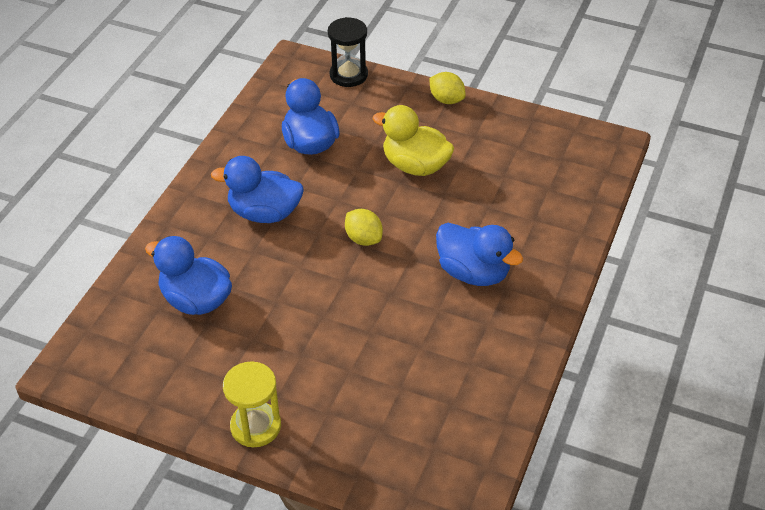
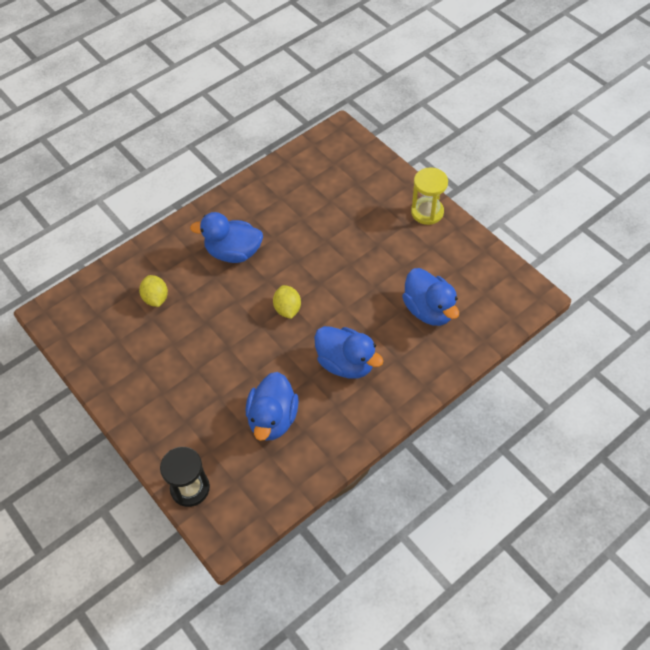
camera: 150 degrees left, 10 degrees up
(415, 166) = (207, 357): yellow duck -> none
(446, 100) = (131, 415): yellow lemon -> yellow lemon (156, 298)
(473, 272) = (233, 252): blue duck -> blue duck turned 60 degrees counterclockwise

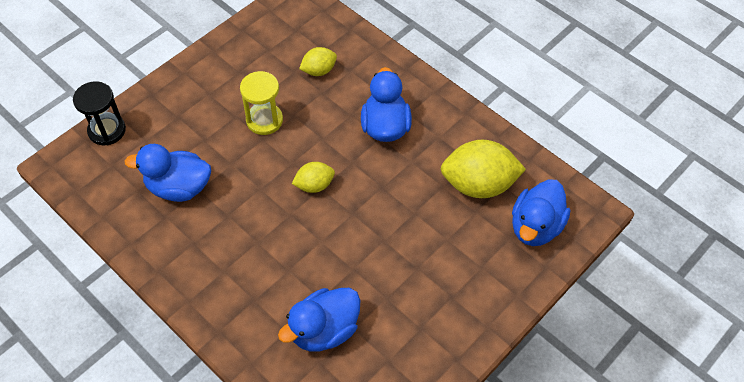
camera: 80 degrees right, 0 degrees up
(305, 196) = (478, 185): none -> yellow lemon
(346, 363) = (246, 248): blue duck -> blue duck (535, 227)
(427, 212) = (477, 321): yellow hourglass -> yellow hourglass (264, 120)

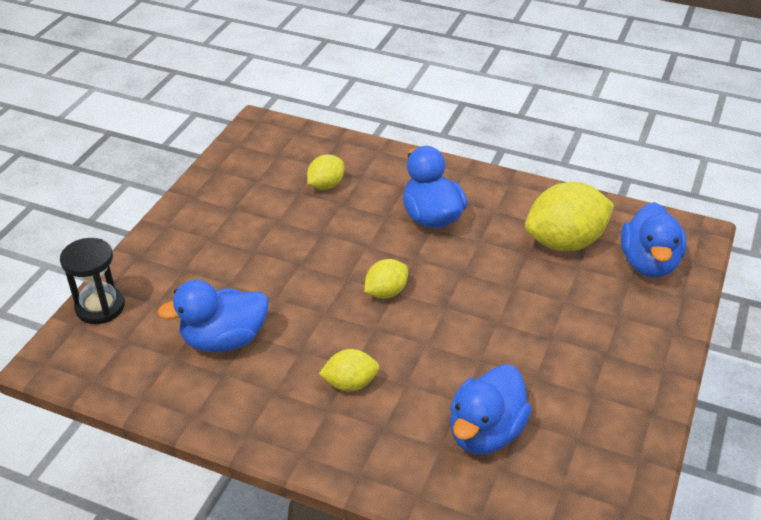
camera: 20 degrees left, 15 degrees down
(249, 255) = (350, 383): none -> yellow lemon
(264, 120) = (290, 246): yellow hourglass -> none

